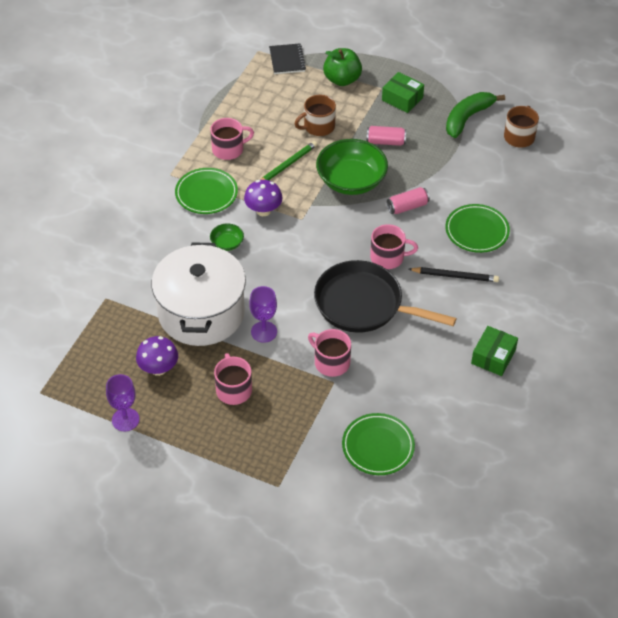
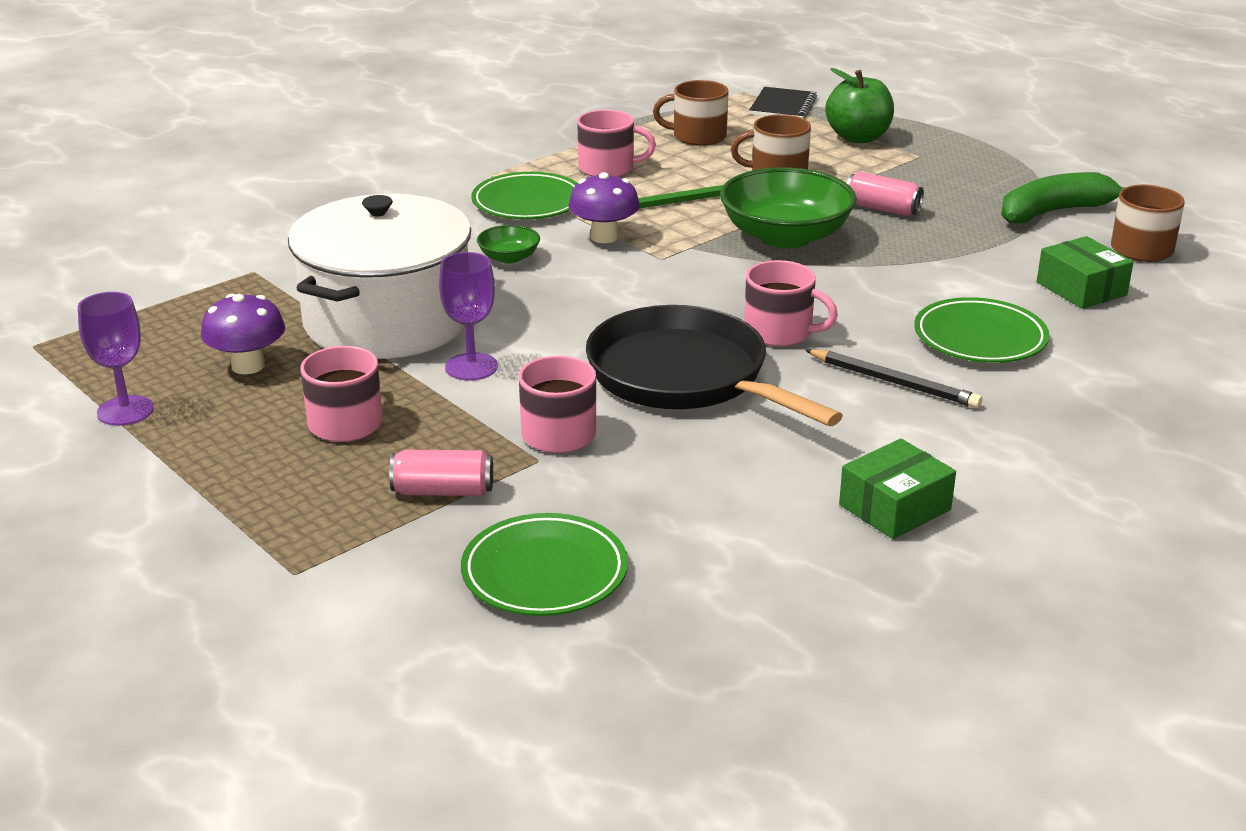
camera: 25 degrees right, 20 degrees down
(258, 104) = (698, 136): none -> brown mug
(402, 99) = (948, 172): green box -> green box (1081, 289)
(407, 207) = (865, 283): pink can -> pink can (443, 491)

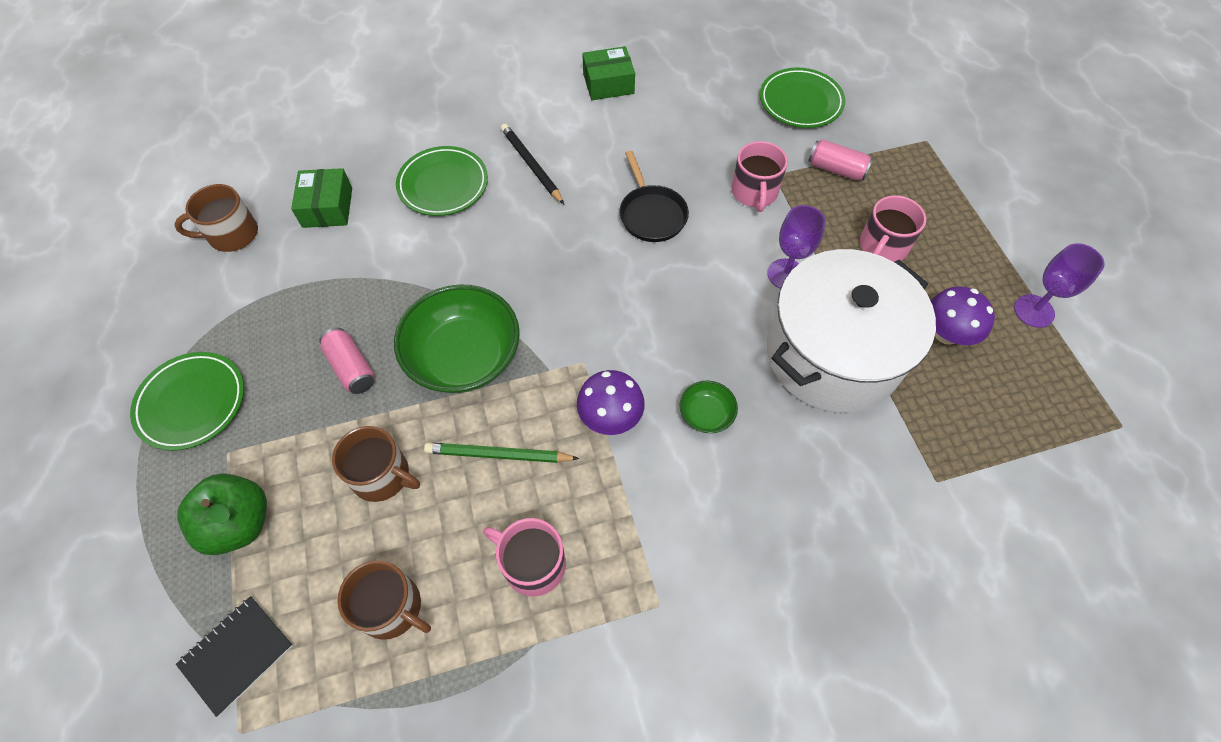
camera: 155 degrees left, 30 degrees up
(528, 202) = (648, 516): green plate -> green plate (192, 403)
(685, 377) = (651, 214): black pan -> black pan, size x0.56
(780, 332) = (561, 236): pink mug -> none
(1055, 212) = (229, 306): green banana -> none

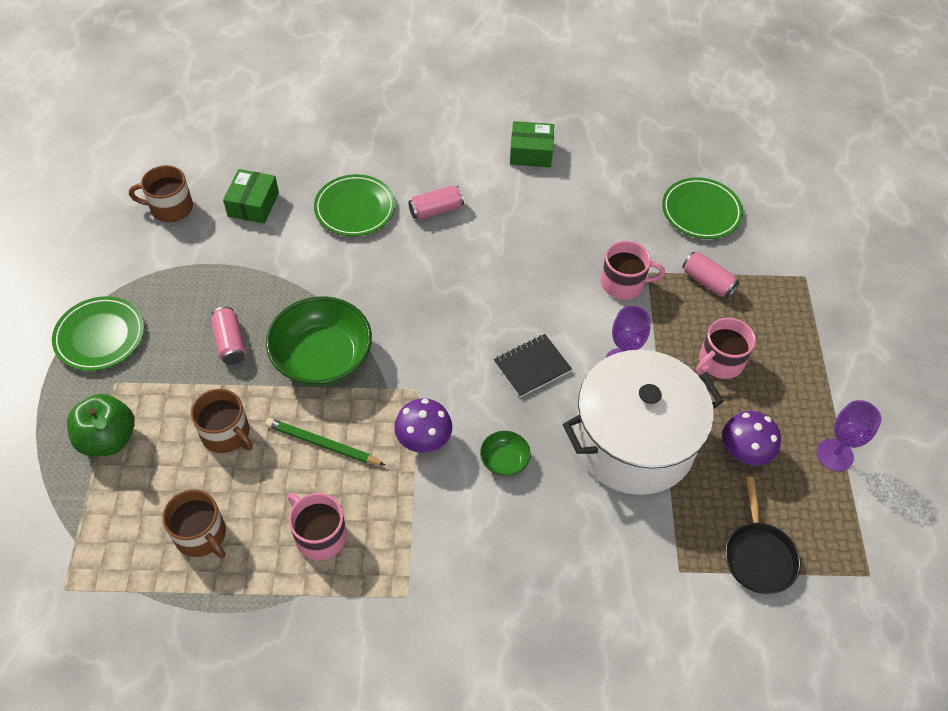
camera: 15 degrees right, 5 degrees down
(237, 655) = (78, 534): black notebook -> black notebook (532, 366)
(531, 165) = (436, 210): black pencil -> pink can
(651, 214) = (524, 280): black pan -> black pan (758, 556)
(754, 192) = (623, 283): pink mug -> pink mug turned 105 degrees counterclockwise

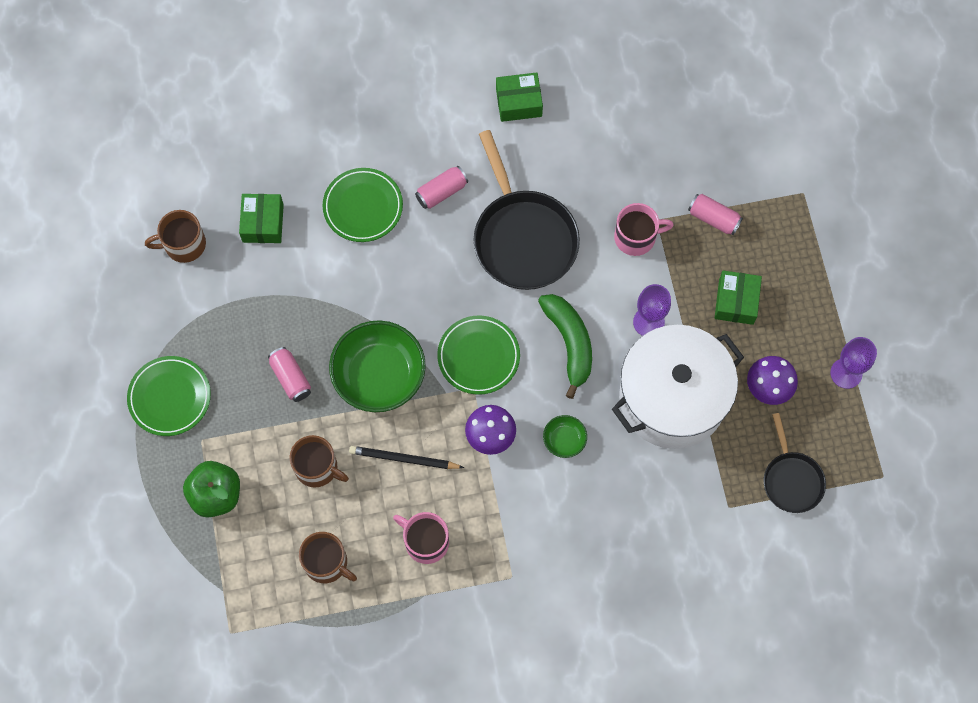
camera: 10 degrees left, 15 degrees up
(323, 444) = (404, 459): green pencil -> black pencil
(507, 263) = (523, 238): none -> black pan
(532, 366) = (569, 343): black notebook -> green banana
(701, 211) = (696, 139): green plate -> green plate (478, 356)
(720, 361) = (736, 301): pink mug -> green box

